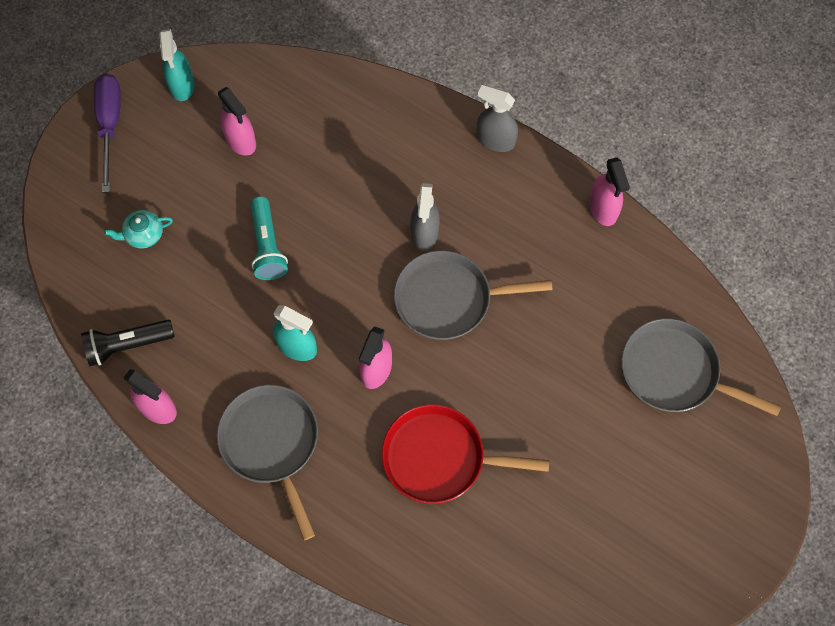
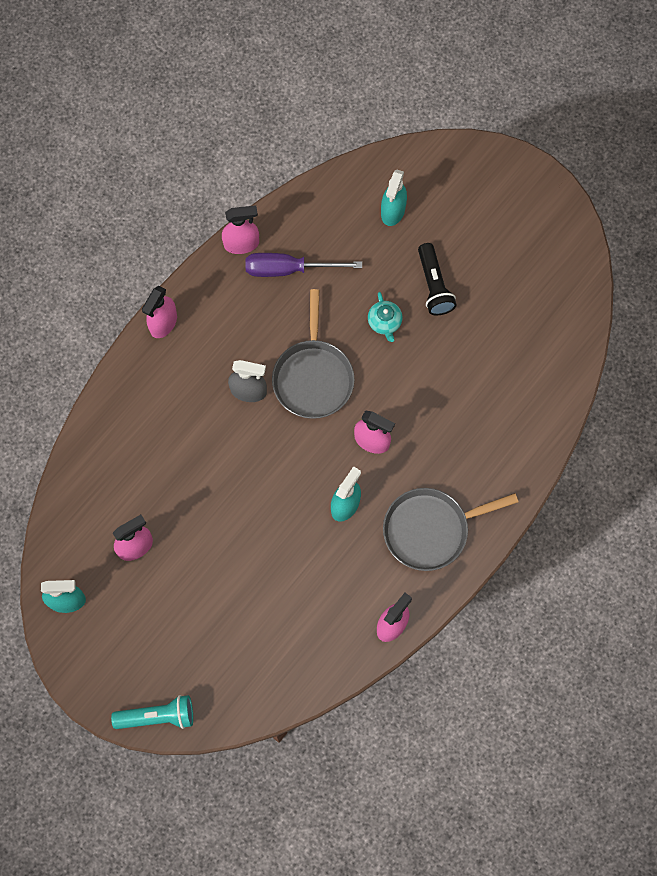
camera: 85 degrees left, 5 degrees up
(110, 125) = (102, 669): purple screwdriver -> purple screwdriver (288, 269)
(127, 345) = (331, 651): black flashlight -> black flashlight (433, 286)
(143, 235) = (223, 637): turquoise teapot -> turquoise teapot (385, 322)
(267, 246) = (247, 526): turquoise flashlight -> turquoise flashlight (157, 716)
(439, 458) = (451, 397): red pan -> none
(495, 140) = (163, 323): grey spray bottle -> pink spray bottle
(674, 372) = (393, 211): grey pan -> turquoise spray bottle

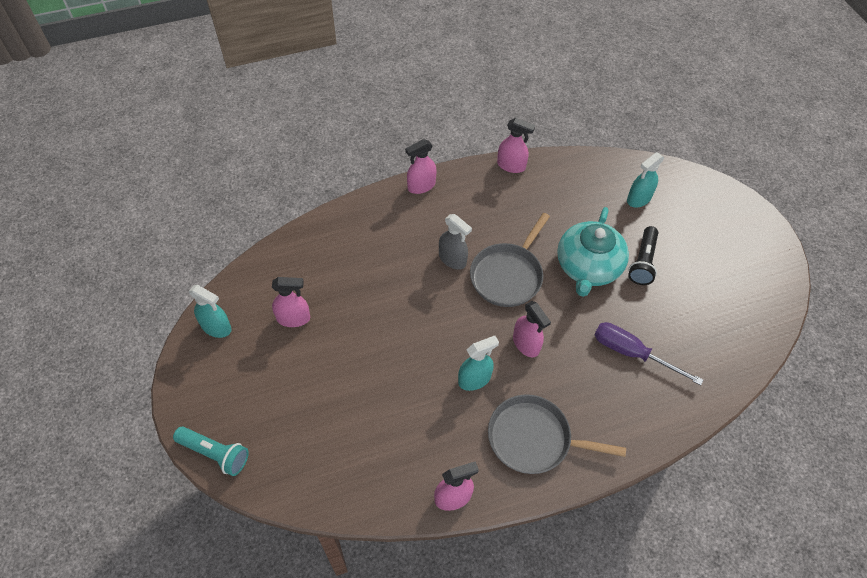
camera: 30 degrees right, 15 degrees down
(288, 269) = (535, 197): purple screwdriver -> purple screwdriver (632, 353)
(385, 322) = (588, 267): turquoise teapot -> turquoise teapot, size x2.25

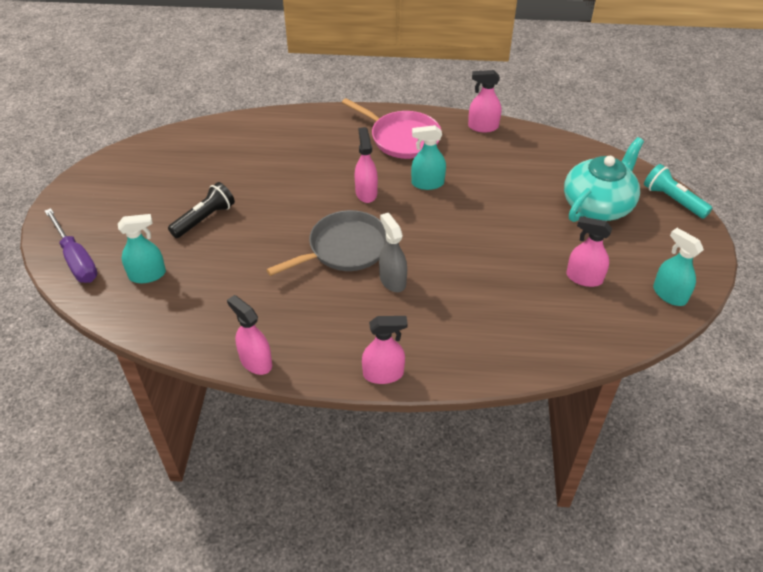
camera: 155 degrees left, 10 degrees down
(533, 438) = (402, 138): grey pan -> pink pan
(588, 267) = (260, 231): turquoise teapot -> turquoise teapot (598, 205)
(632, 353) = (280, 161): purple screwdriver -> purple screwdriver (76, 259)

